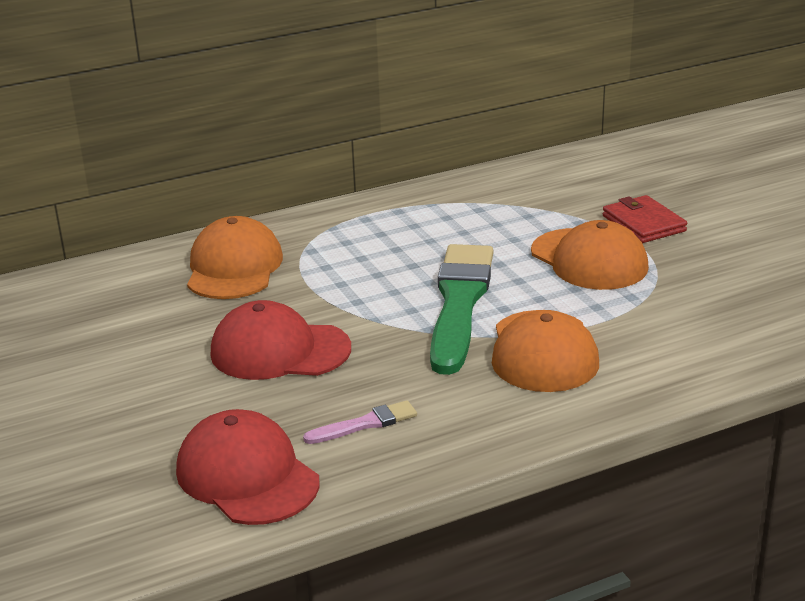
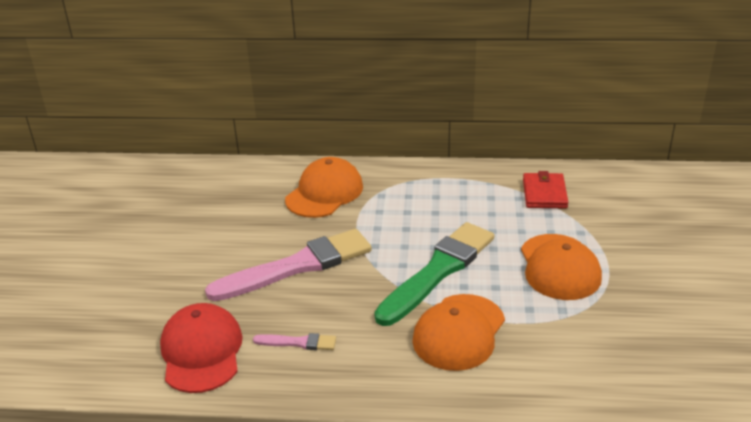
camera: 30 degrees right, 5 degrees up
(280, 351) = (297, 266): red cap -> pink brush
(644, 223) = (629, 250): red wallet -> red wallet (544, 193)

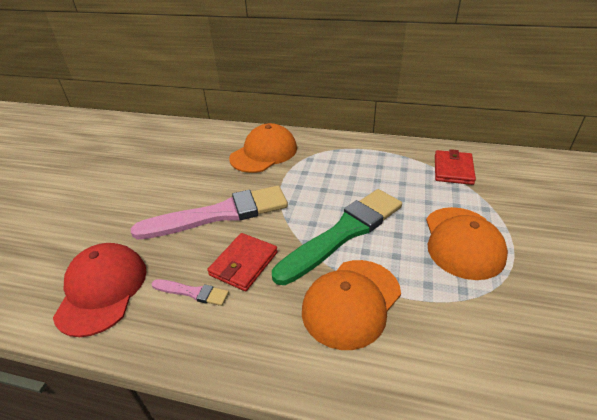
camera: 10 degrees right, 5 degrees up
(342, 311) = (244, 263): none -> red wallet

